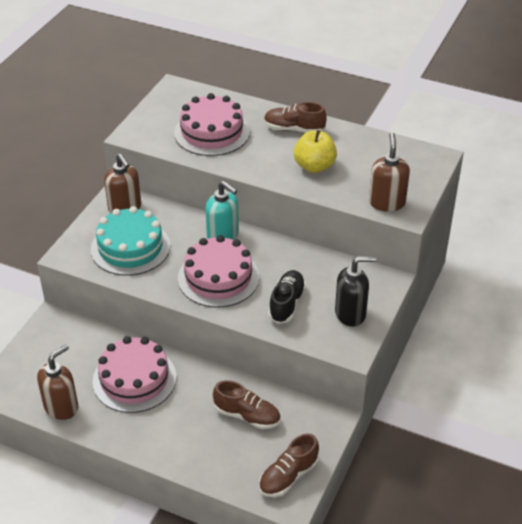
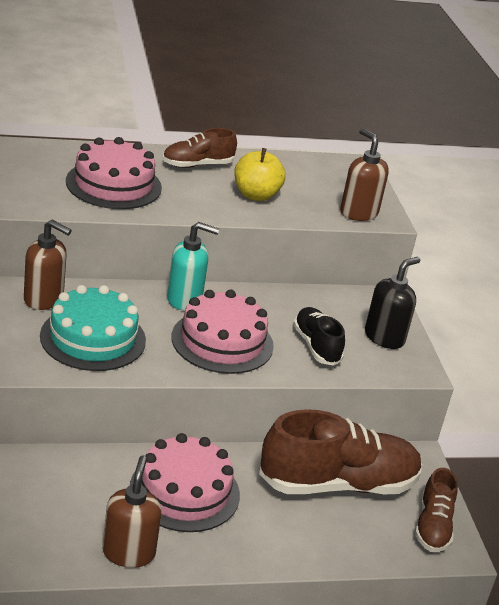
camera: 40 degrees left, 10 degrees down
(247, 416) = (338, 484): brown shoe -> brown shoe, size x1.88

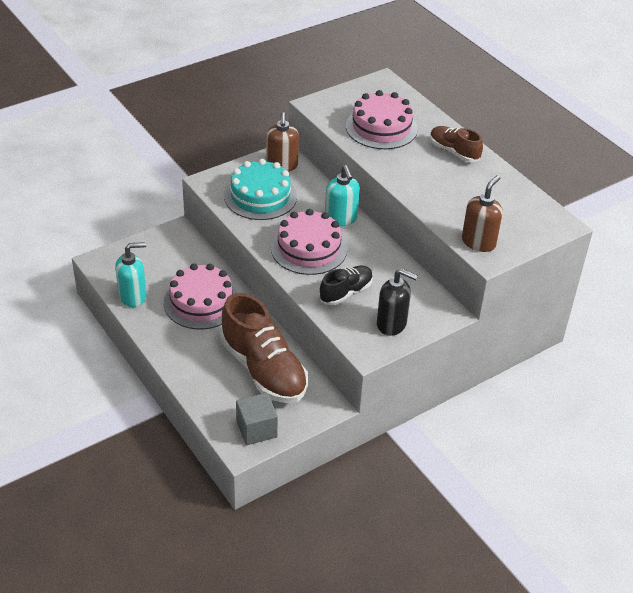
camera: 70 degrees right, 10 degrees up
(128, 552) = (133, 296): brown soap dispenser -> turquoise soap dispenser
(256, 195) = (443, 188): yellow apple -> none
(432, 526) = (256, 429): brown shoe -> grey cube

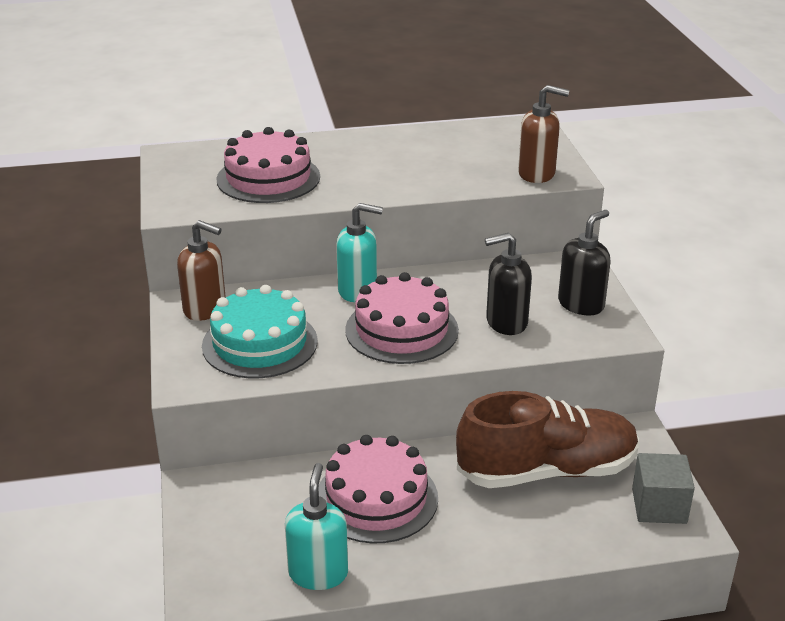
camera: 65 degrees left, 10 degrees down
(346, 292) = (506, 322): black shoe -> black soap dispenser
(454, 152) = (358, 147): brown shoe -> none
(479, 242) = (537, 174): brown soap dispenser -> brown soap dispenser turned 135 degrees clockwise

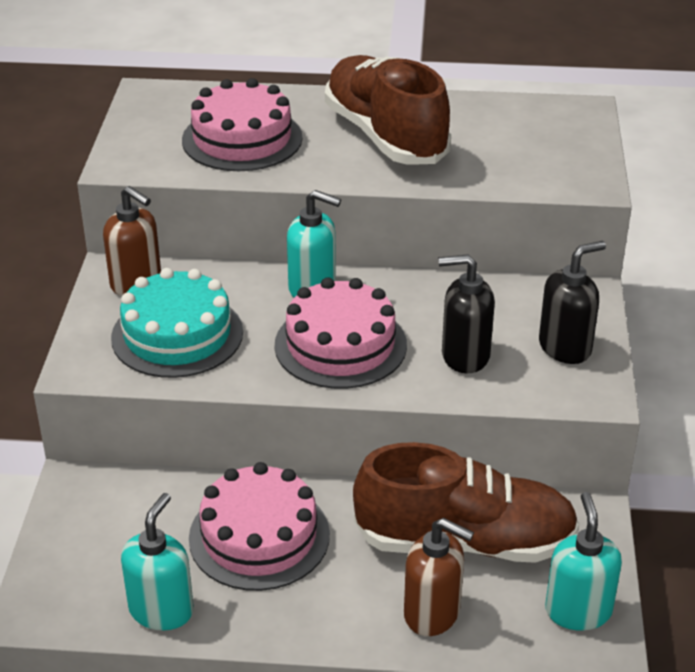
camera: 15 degrees right, 5 degrees up
(386, 162) = (385, 136): none -> brown shoe
(537, 174) = (556, 177): brown soap dispenser -> brown soap dispenser (432, 613)
(659, 506) = (578, 610): grey cube -> turquoise soap dispenser

